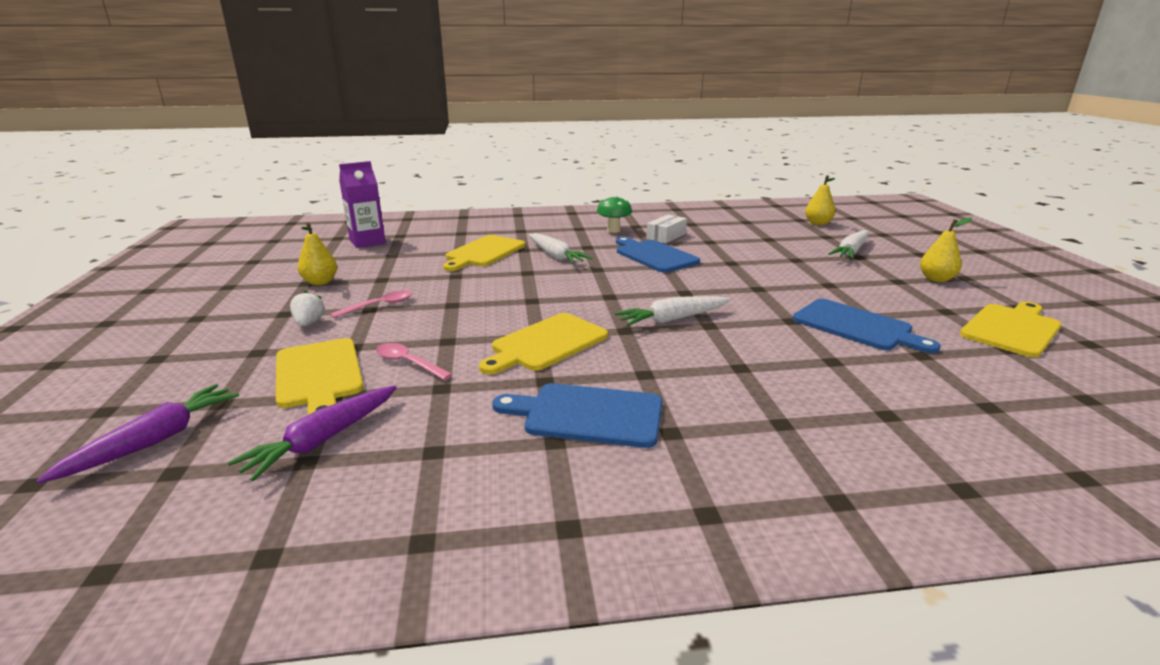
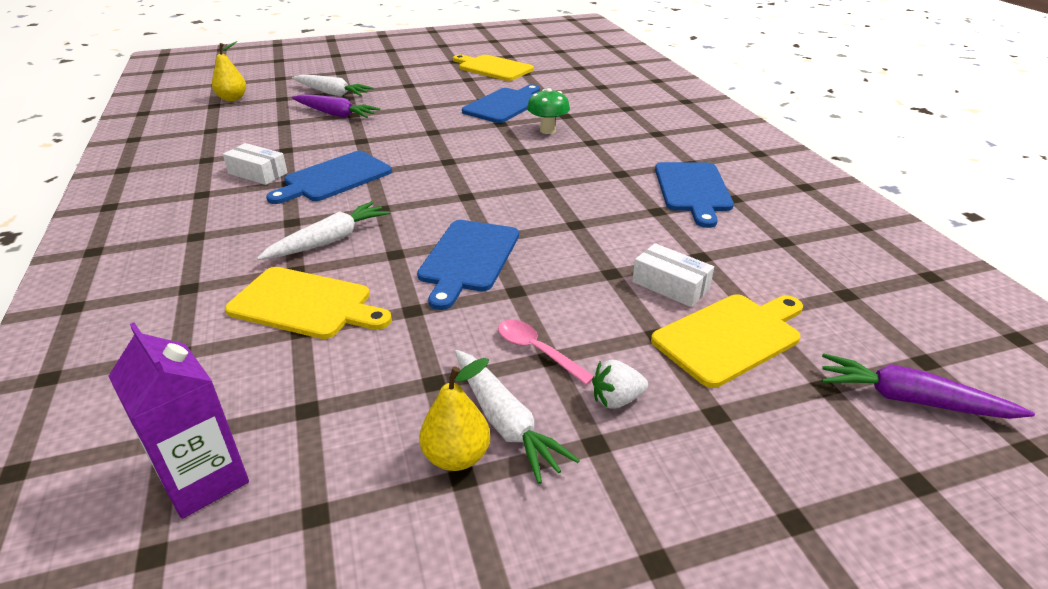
camera: 100 degrees left, 10 degrees up
(322, 440) = (817, 295): purple carrot -> purple carrot (335, 114)
(408, 363) = (670, 286): pink spoon -> white box
(506, 292) = (468, 258): none -> blue cutting board
(546, 343) = (590, 217): yellow cutting board -> none
(613, 230) = (218, 208): green mushroom -> green mushroom (547, 130)
(672, 319) = (515, 165): white carrot -> white carrot (505, 422)
(936, 279) = (403, 74): yellow pear -> none

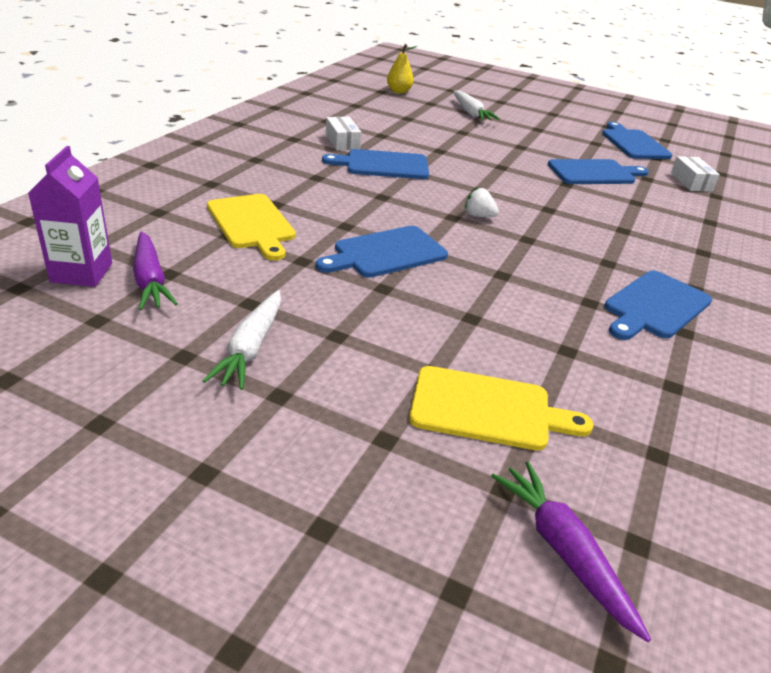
camera: 40 degrees right, 0 degrees up
(329, 240) = (320, 198): white carrot -> none
(335, 114) = (450, 127): purple carrot -> purple carrot (150, 280)
(457, 456) = (198, 345): yellow pear -> none
(493, 68) = (633, 143): yellow cutting board -> blue cutting board
(537, 351) = (335, 327): pink spoon -> none
(547, 130) = (599, 205): green mushroom -> none
(616, 399) = (335, 384): white strawberry -> white strawberry (478, 216)
(670, 286) = (502, 352): white box -> white box (691, 182)

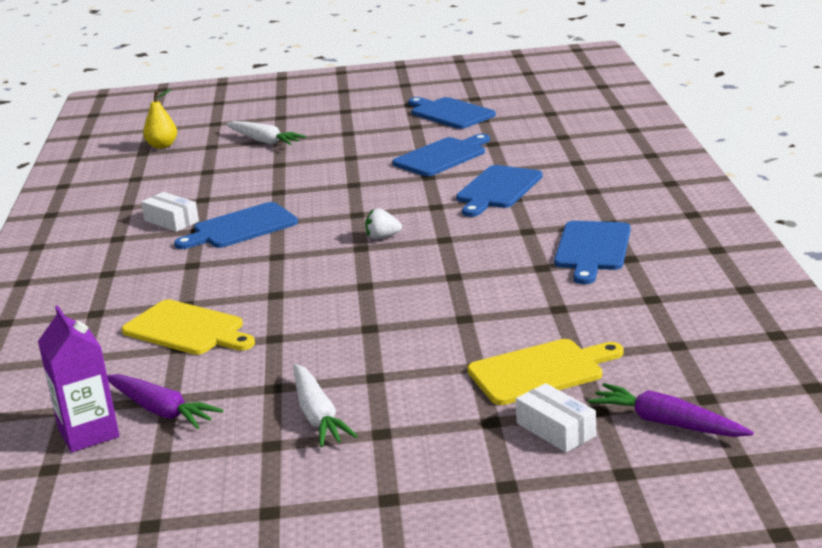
camera: 25 degrees left, 10 degrees down
(386, 253) = (339, 301): blue cutting board -> blue cutting board (497, 189)
(691, 182) = (532, 132): white box -> white box (555, 430)

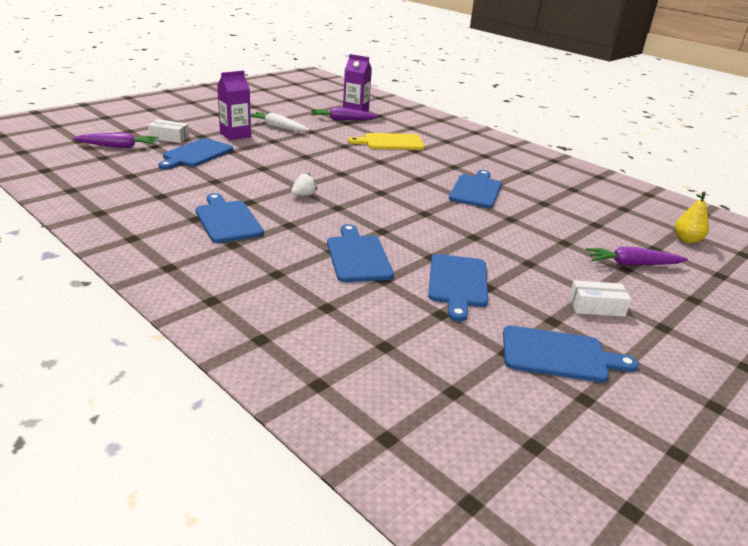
camera: 135 degrees right, 5 degrees up
(171, 221) = (524, 186): white box -> white box (596, 307)
(264, 141) = (632, 264): white carrot -> purple carrot
(382, 237) = (379, 201): white strawberry -> white strawberry (304, 195)
(424, 409) = (235, 135): none -> purple carton
(540, 371) = (196, 154): yellow cutting board -> blue cutting board

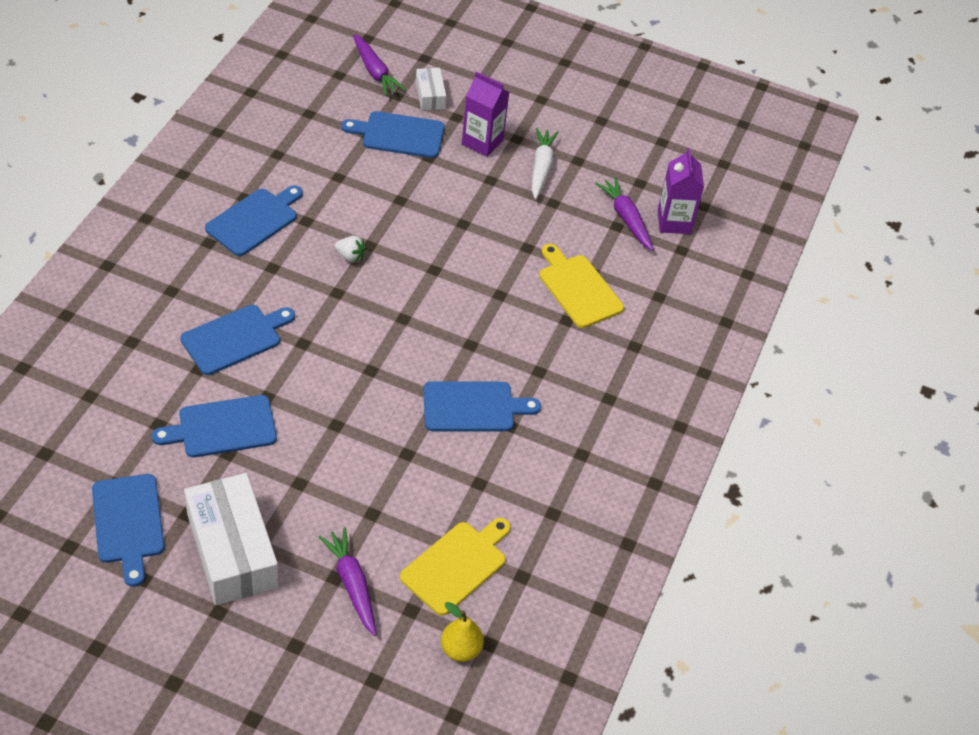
camera: 65 degrees right, 20 degrees up
(596, 307) = (232, 550): white box -> white box, size x2.06
(614, 225) = (456, 565): none -> yellow cutting board

